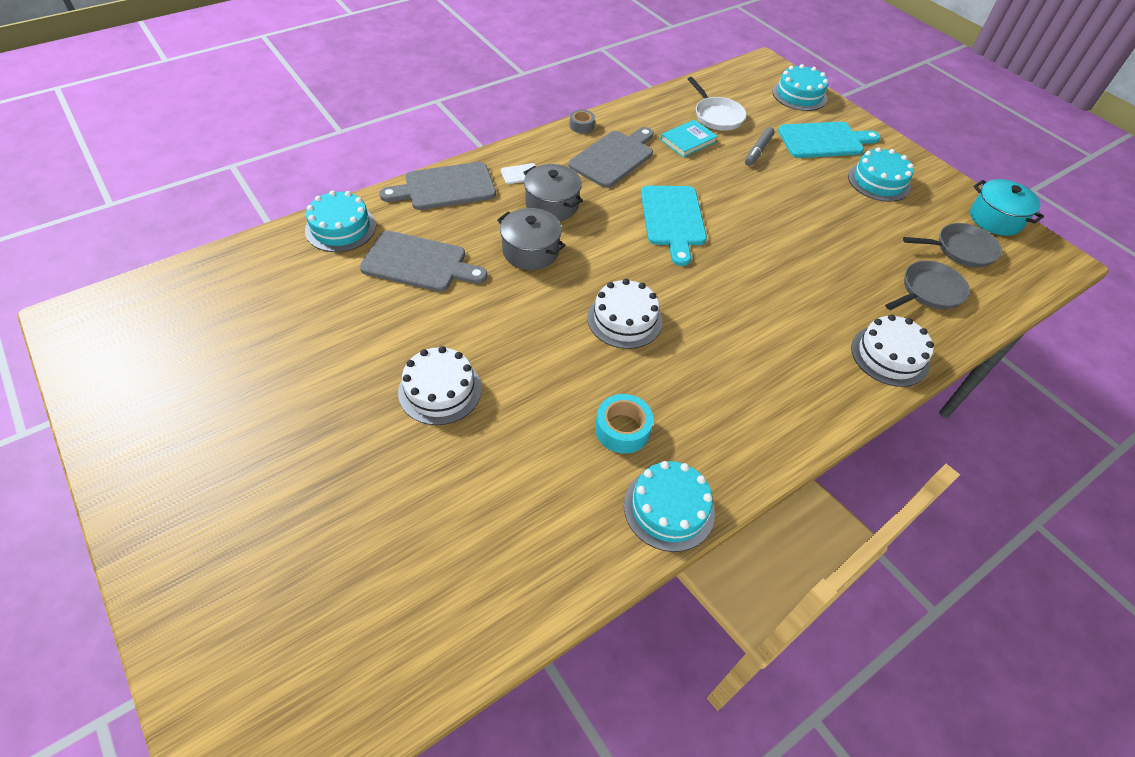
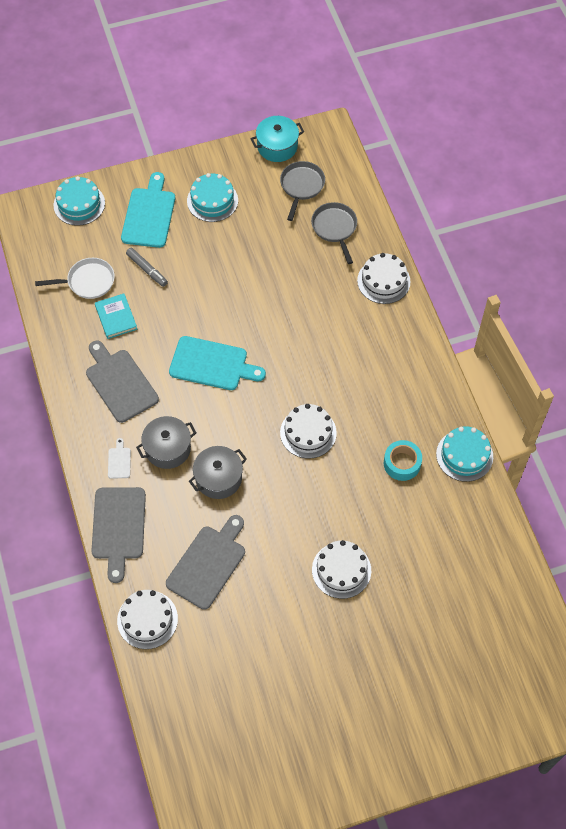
camera: 70 degrees left, 10 degrees up
(340, 228) = (147, 619): turquoise cake -> white cake
(581, 126) = (65, 395): grey tape -> none

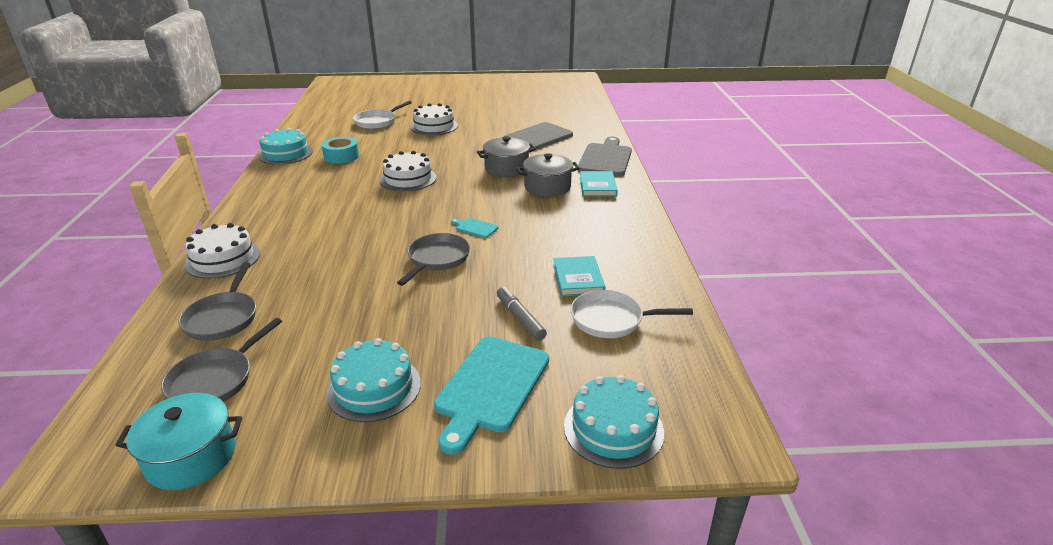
camera: 165 degrees left, 30 degrees down
(119, 461) = (597, 186): white cutting board -> turquoise book
(120, 383) = (585, 229): grey cutting board -> none
(147, 619) = (591, 126): white cake -> none
(212, 364) = (475, 228): turquoise cutting board -> turquoise cutting board, size x0.45
(226, 316) = (437, 259): none -> grey pan
(417, 567) = (378, 122): none -> white pan

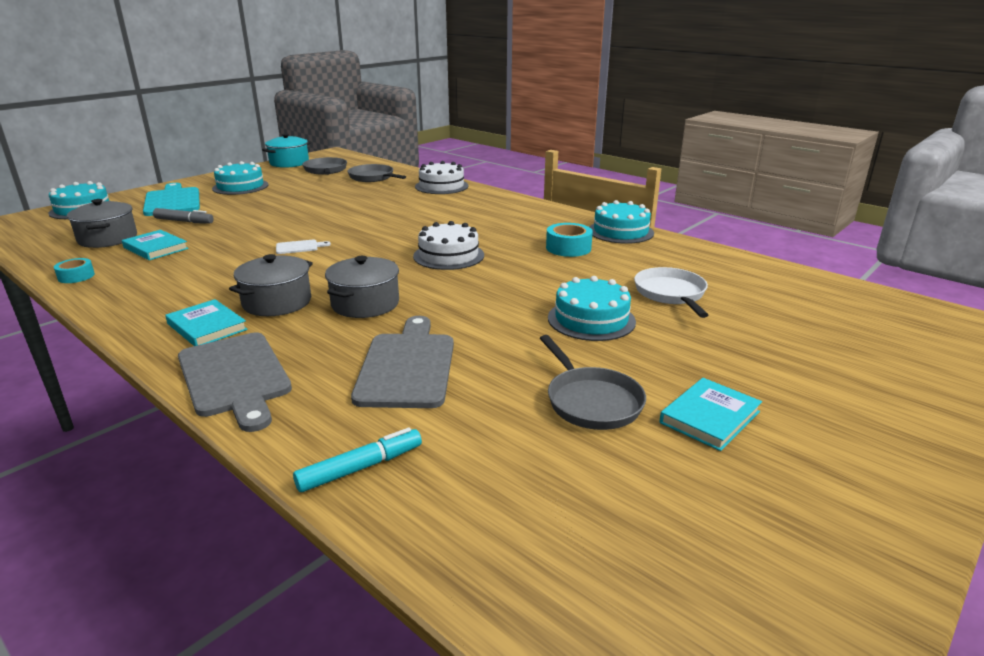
camera: 135 degrees right, 5 degrees down
(434, 126) = (591, 319): white cake -> turquoise cake
(437, 259) = (296, 224): grey pan -> grey pan (591, 401)
(475, 228) = (299, 247): turquoise cutting board -> white cutting board
(476, 98) = (709, 417): none -> turquoise book
(592, 122) = (360, 468): none -> turquoise marker
(611, 319) = (108, 239): white pan -> grey pot
(657, 267) = (76, 276): none -> turquoise tape

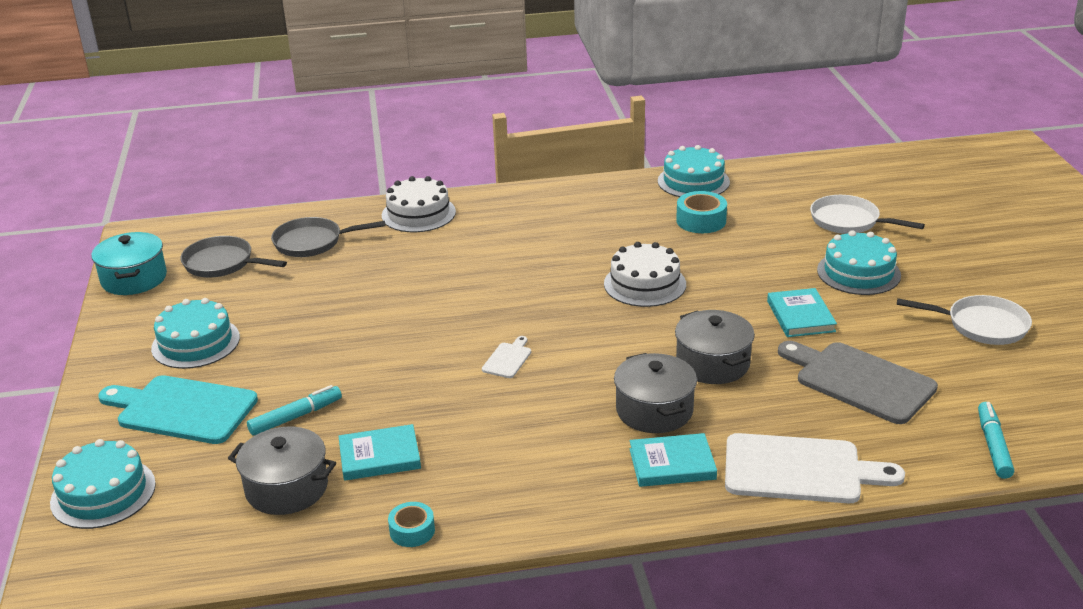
camera: 50 degrees left, 5 degrees up
(184, 221) = (295, 417): grey marker -> turquoise marker
(235, 377) = (800, 470): grey cutting board -> white cutting board
(591, 401) = (981, 325): grey pan -> white pan
(709, 417) = (1037, 293): turquoise book -> turquoise book (800, 316)

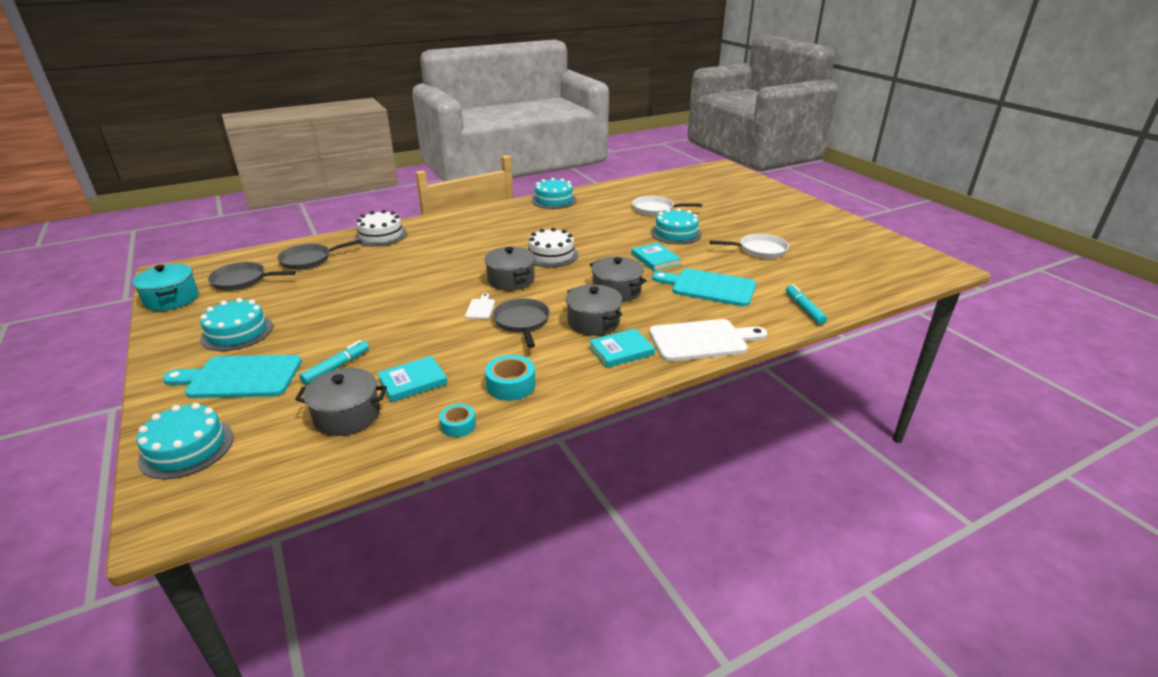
camera: 20 degrees left, 0 degrees up
(554, 392) = (522, 322): none -> grey pan
(568, 319) = (511, 280): none -> grey pot
(701, 221) = (569, 219): turquoise tape -> turquoise tape (511, 385)
(859, 381) = (709, 287): grey cutting board -> turquoise cutting board

